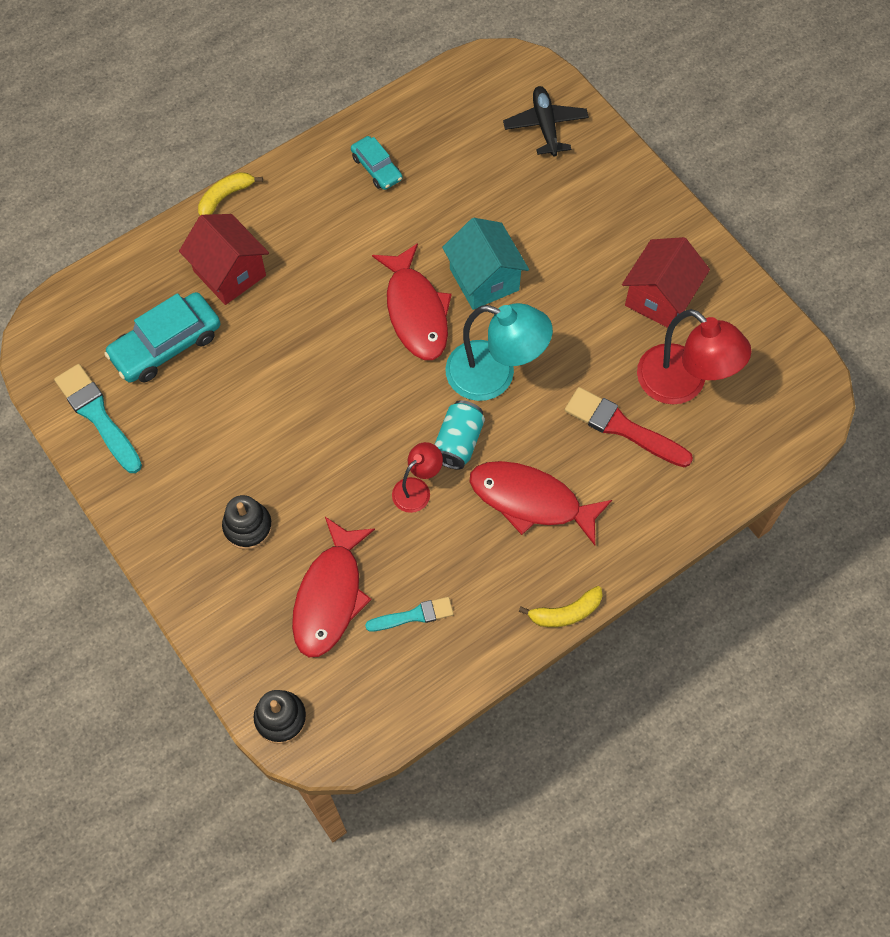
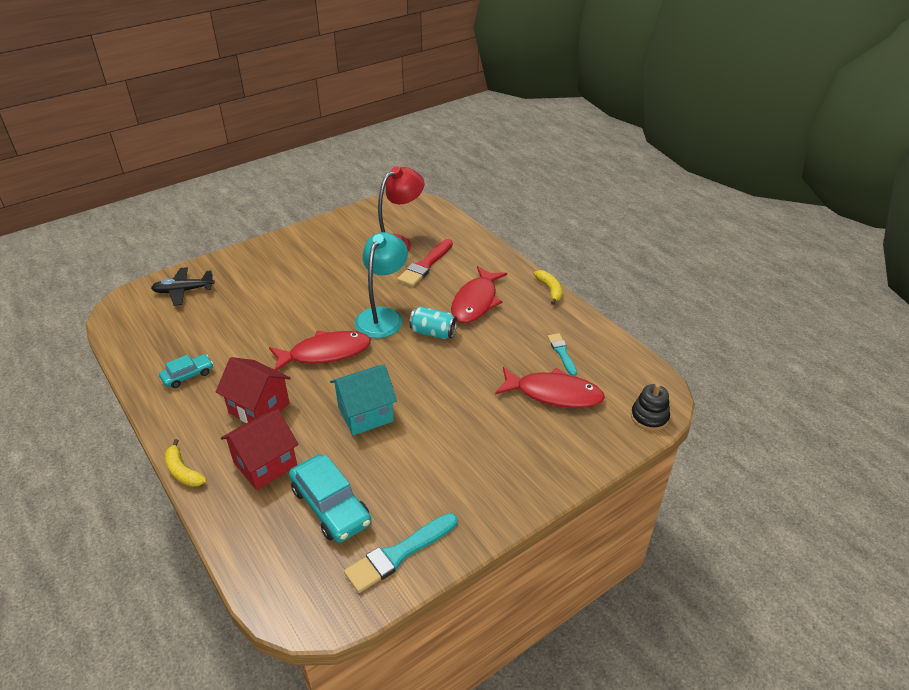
camera: 90 degrees left, 25 degrees down
(248, 527) = (503, 441): black stacking toy -> none
(417, 489) = (469, 352): red lamp -> none
(484, 279) = (305, 320): turquoise house -> turquoise house (365, 414)
(660, 298) = (335, 249): red house -> red house (259, 408)

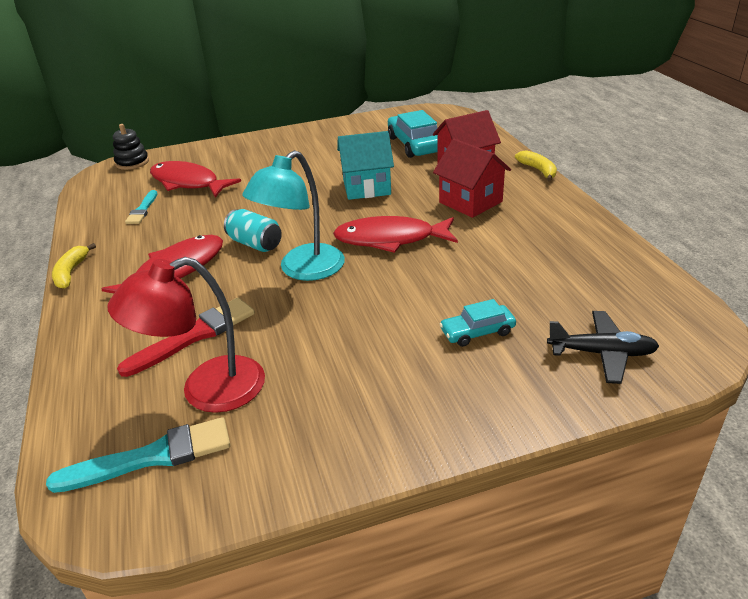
camera: 160 degrees left, 5 degrees down
(188, 375) = (556, 237): turquoise car -> turquoise car (477, 332)
(398, 554) = (375, 124): turquoise brush -> turquoise brush (152, 457)

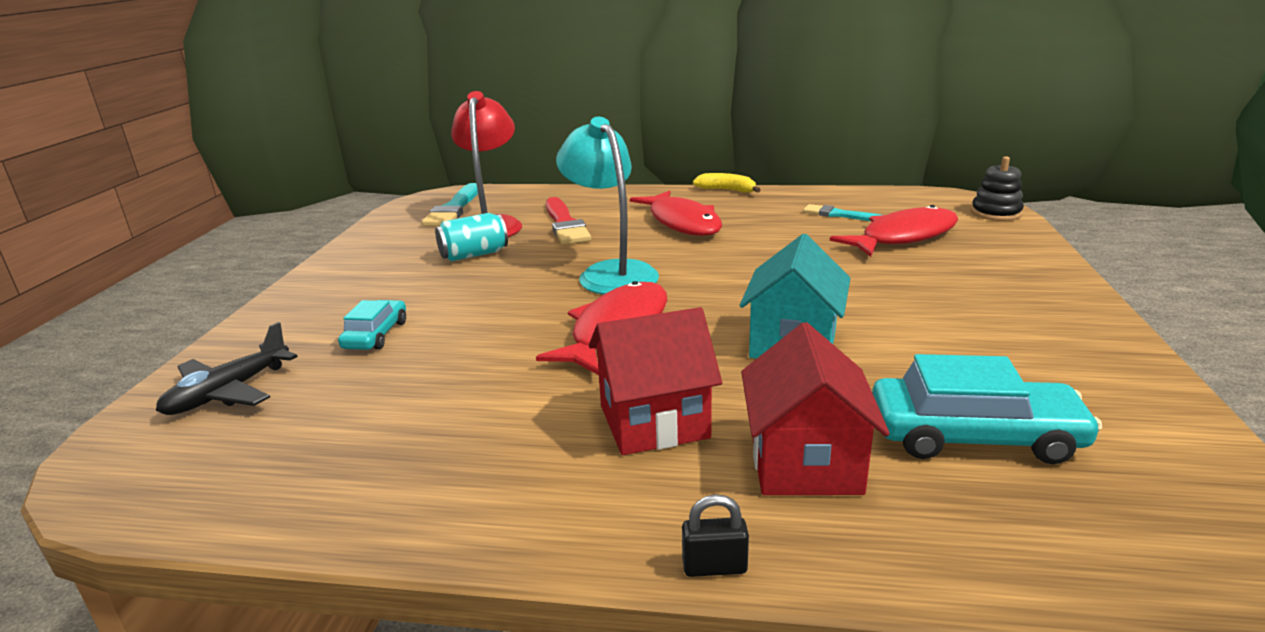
camera: 115 degrees right, 10 degrees down
(255, 244) = (696, 257): turquoise can -> turquoise can (474, 255)
(538, 170) = (714, 566): yellow banana -> black padlock

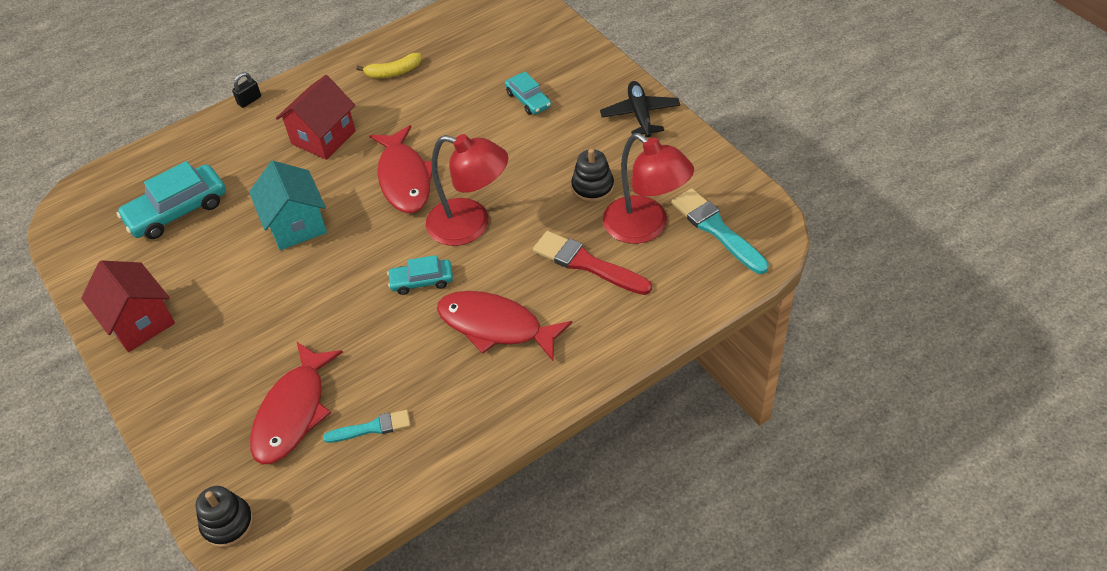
camera: 140 degrees right, 25 degrees up
(229, 392) = (533, 40): black plane -> black plane (640, 115)
(474, 255) = (592, 187): turquoise can -> black stacking toy
(611, 272) = (470, 225): turquoise lamp -> red lamp
(706, 259) = (421, 281): none -> turquoise car
(727, 190) = (521, 422): yellow banana -> yellow banana (393, 72)
(805, 463) = (243, 155): red house -> red house (139, 322)

